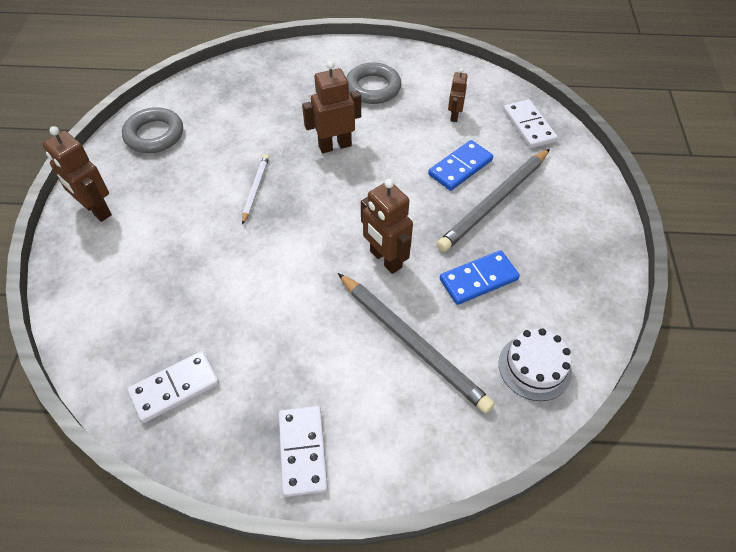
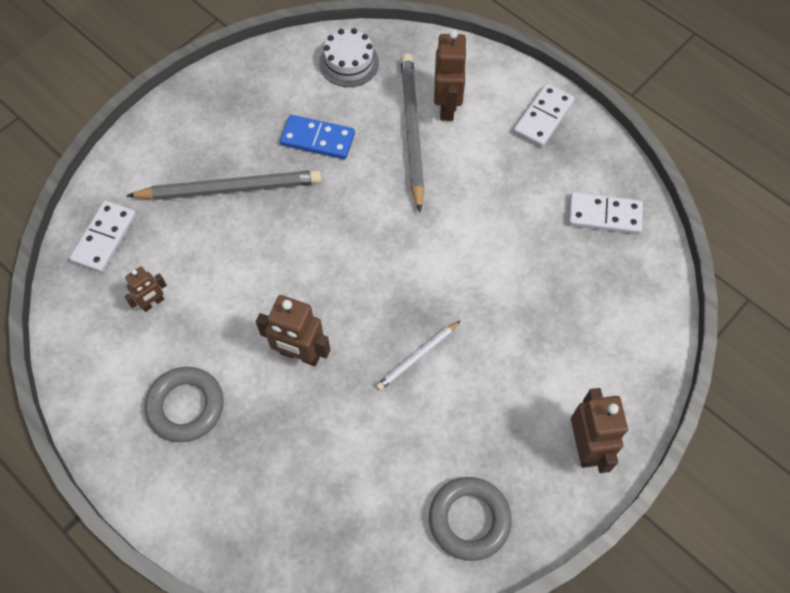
camera: 140 degrees left, 10 degrees up
(385, 259) = (369, 204): brown robot -> brown robot (447, 106)
(460, 167) = (217, 241): blue domino -> none

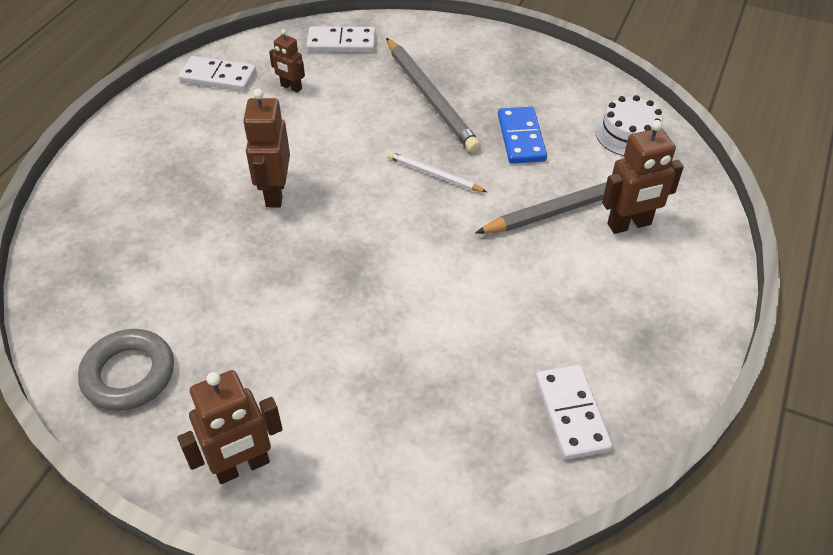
camera: 70 degrees right, 15 degrees down
(186, 406) = (198, 136): grey ring -> none
(417, 357) = (304, 282): white pencil -> white pencil (434, 175)
(543, 117) = (676, 316): white domino -> white domino (218, 77)

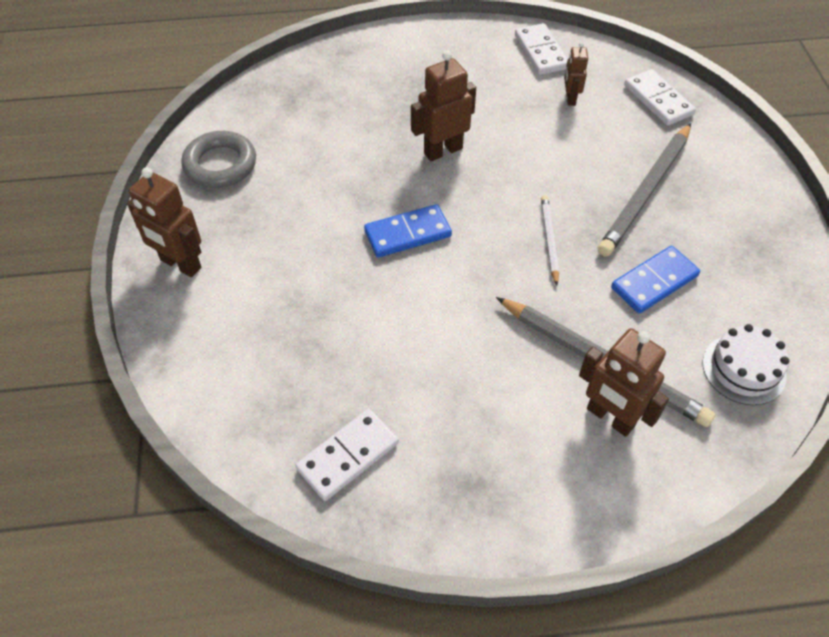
camera: 60 degrees right, 5 degrees up
(353, 262) = (408, 234): none -> blue domino

